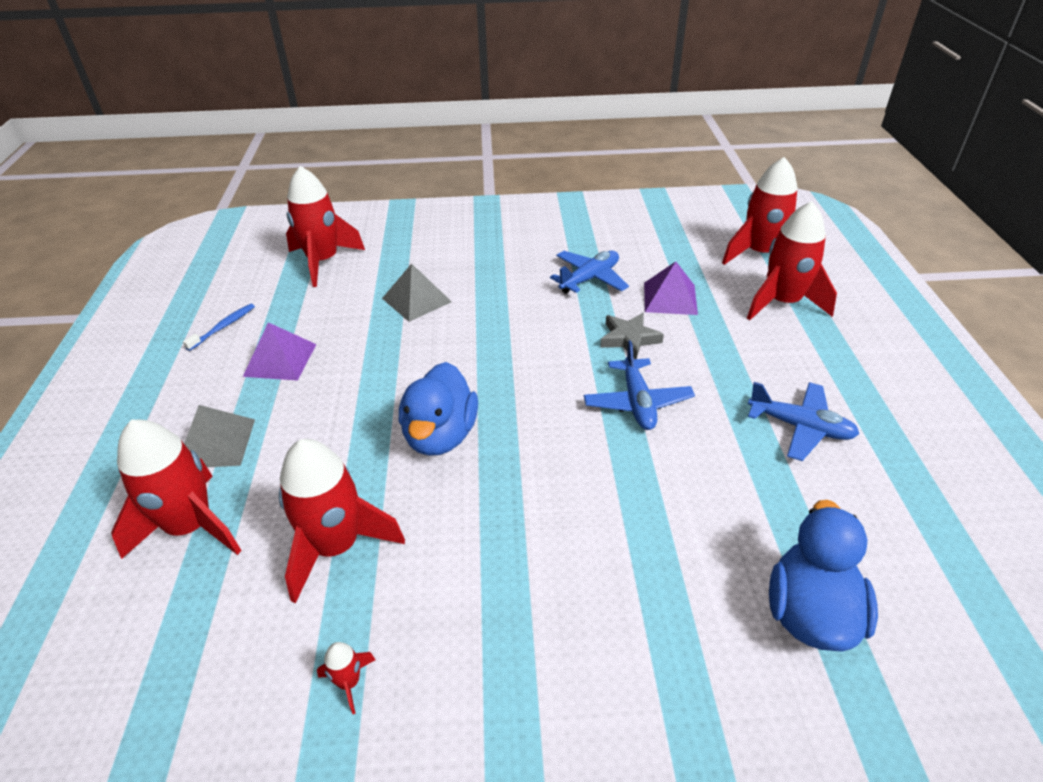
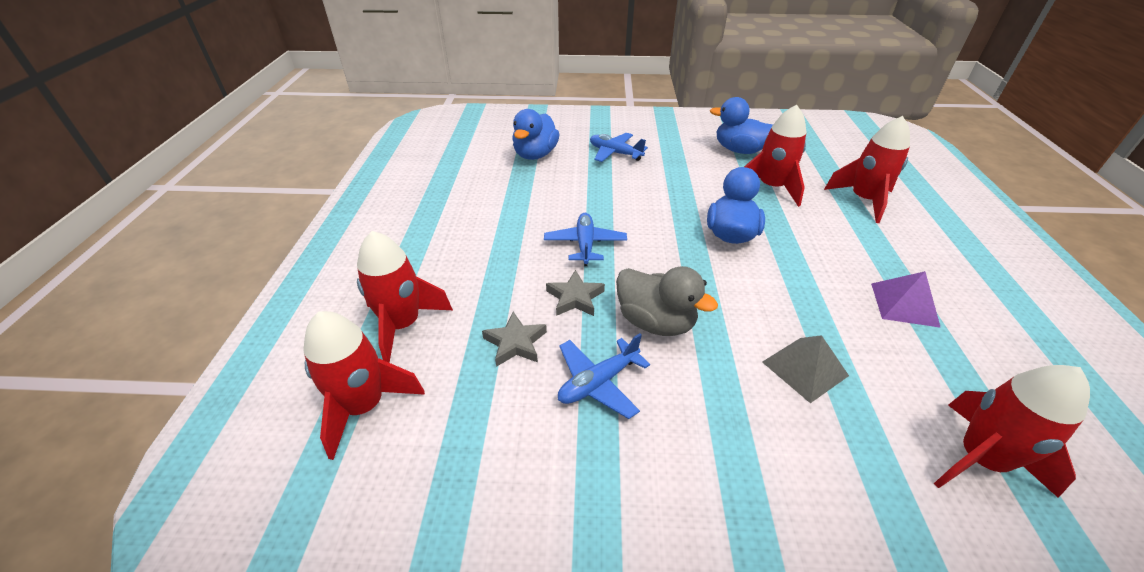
camera: 175 degrees left, 0 degrees up
(216, 443) = (894, 241): grey pyramid -> none
(223, 327) = (1004, 349): blue toothbrush -> none
(349, 682) = (739, 150): red rocket -> blue duck
(544, 323) = (655, 322): none -> grey duck
(670, 298) = (515, 343): purple pyramid -> grey star
(800, 427) = (479, 221): blue plane -> blue plane (615, 153)

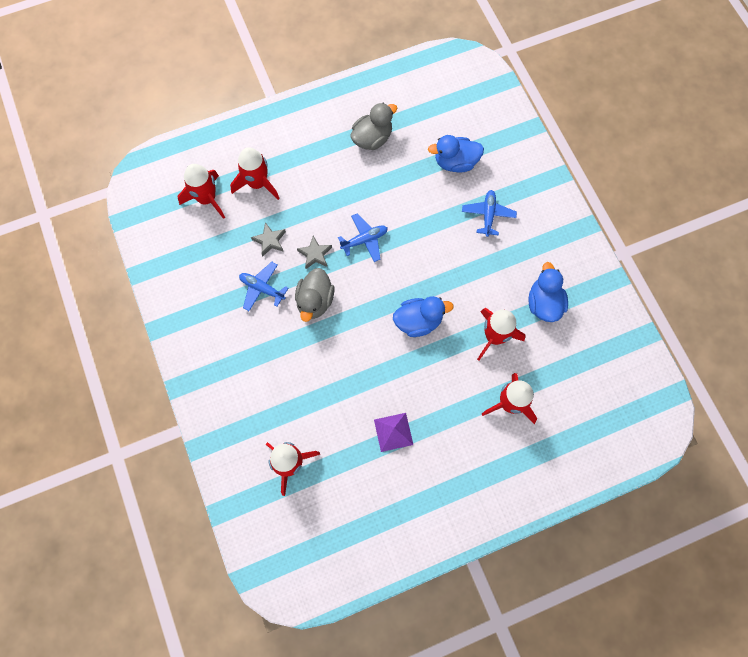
camera: 65 degrees right, 30 degrees up
(447, 198) = (372, 138): none -> grey duck
(804, 368) = (314, 381): grey pyramid -> none

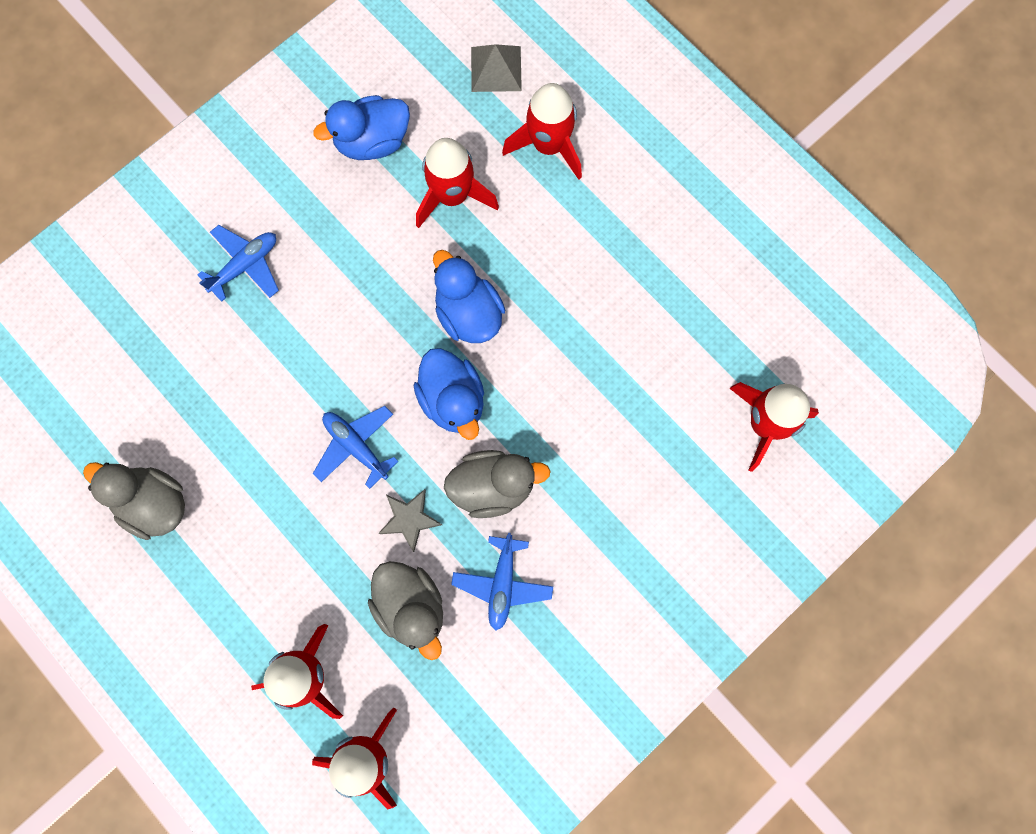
camera: 110 degrees left, 5 degrees up
(270, 240) = (411, 607): grey star -> grey duck
(393, 432) = (655, 292): purple pyramid -> none
(455, 162) = (161, 347): blue duck -> blue duck (453, 400)
(488, 215) = (245, 265): blue plane -> blue plane turned 150 degrees clockwise
(572, 391) = (496, 68): none -> grey pyramid

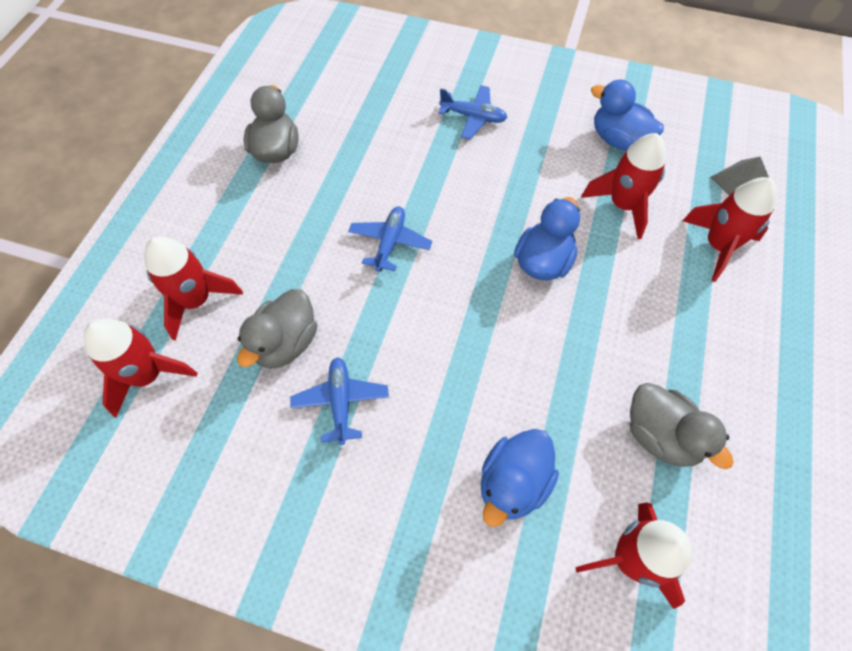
camera: 60 degrees right, 15 degrees down
(410, 519) = (355, 306): grey star -> none
(453, 400) = (468, 286): blue duck -> blue duck (513, 483)
(493, 487) = (418, 351): grey duck -> grey duck (660, 435)
(502, 584) = (341, 401): blue plane -> blue plane turned 105 degrees clockwise

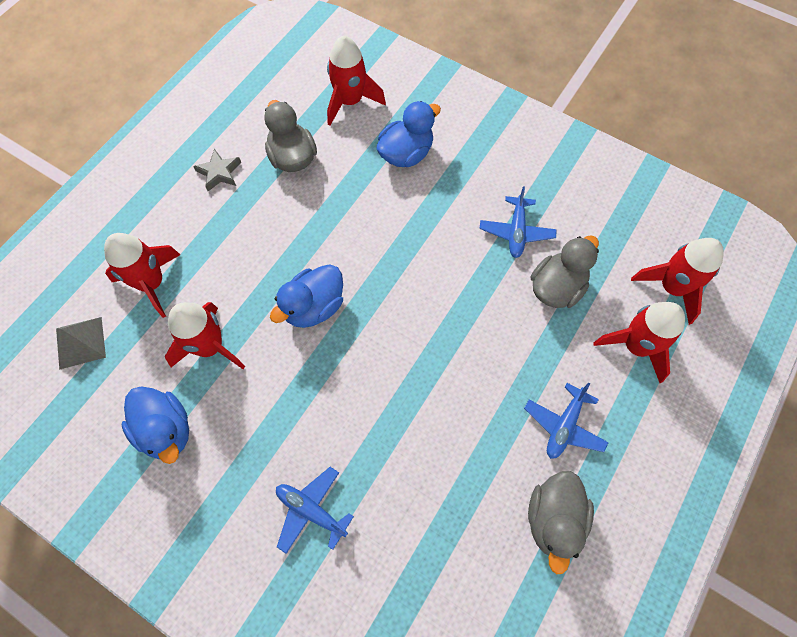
camera: 165 degrees left, 5 degrees up
(390, 242) = (448, 362): blue plane -> blue plane (564, 426)
(737, 389) = (219, 172): none -> grey star

